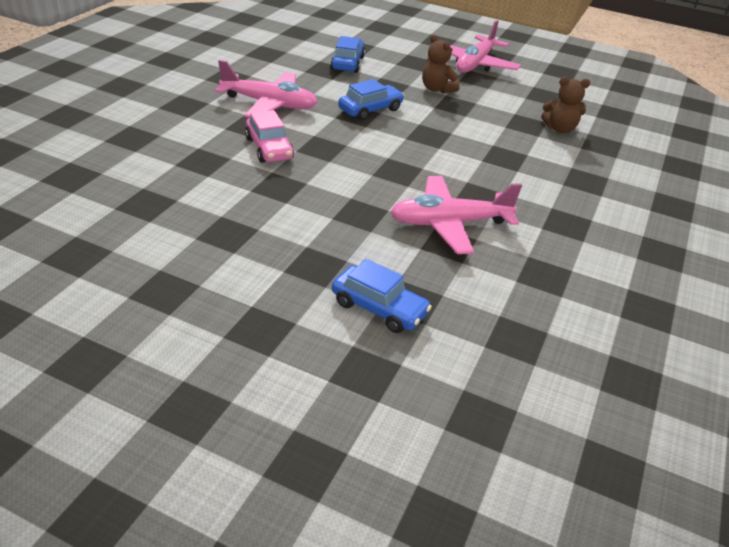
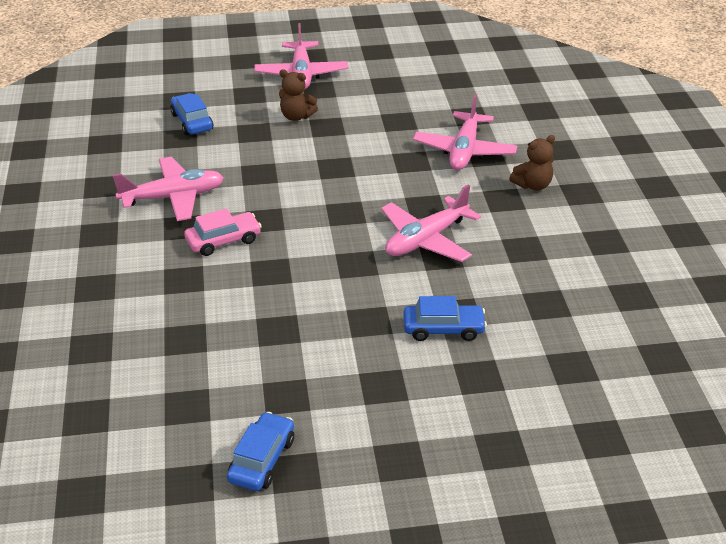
camera: 30 degrees left, 0 degrees up
(269, 148) = (223, 241): pink car -> pink car turned 60 degrees counterclockwise
(370, 110) = (264, 163): blue car -> blue car (262, 460)
(560, 129) = (427, 114): brown teddy bear -> brown teddy bear (533, 185)
(567, 169) = (464, 151): none -> pink plane

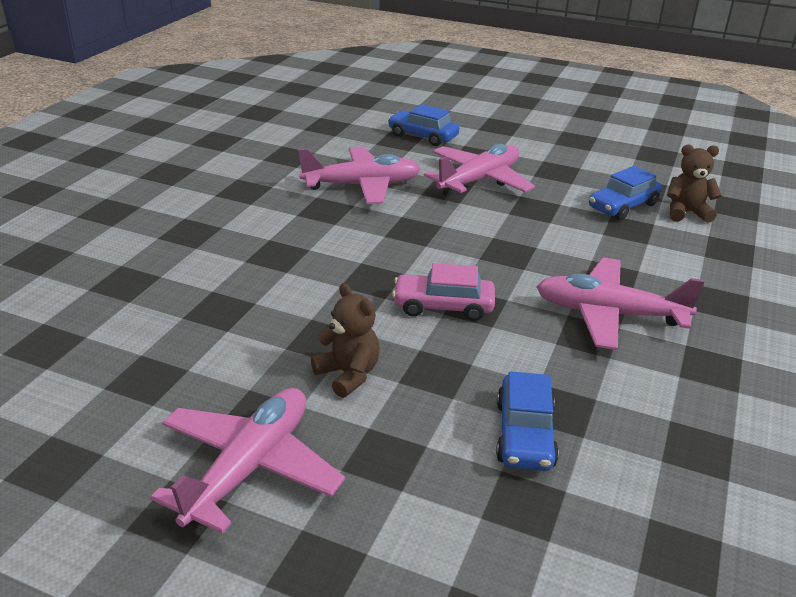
camera: 150 degrees left, 5 degrees down
(223, 241) = (568, 247): pink car -> pink car (443, 306)
(262, 460) = (612, 121): blue car -> blue car (623, 206)
(464, 151) = (203, 244): pink plane -> pink plane (479, 181)
(533, 185) = (196, 192): brown teddy bear -> brown teddy bear (686, 213)

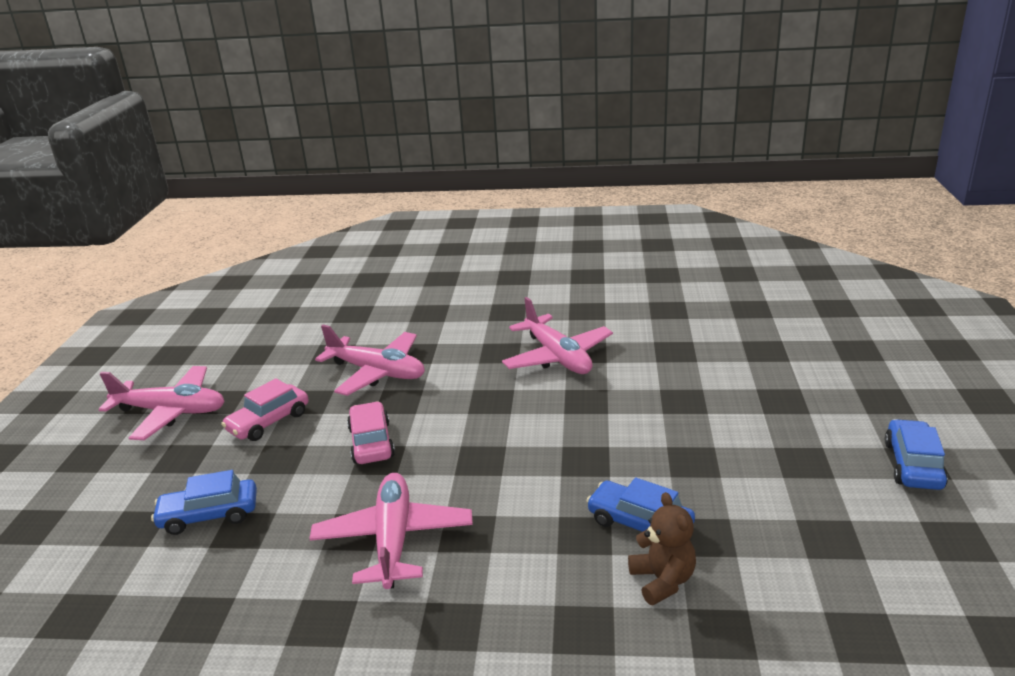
camera: 75 degrees right, 5 degrees down
(348, 374) = (269, 422): brown teddy bear -> pink car
(423, 136) = (698, 361): blue car -> blue car (913, 465)
(479, 181) = (621, 414): pink plane -> pink plane (377, 372)

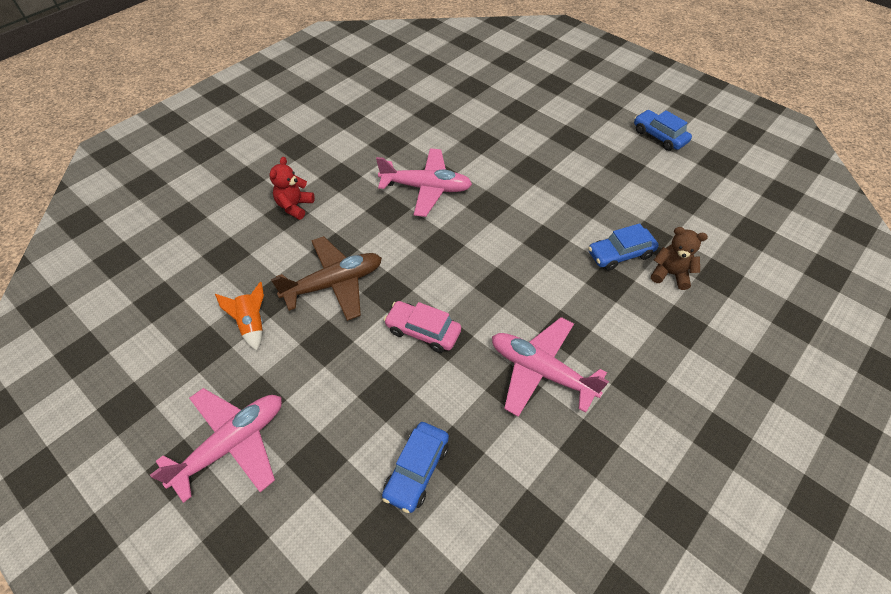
camera: 55 degrees left, 25 degrees up
(269, 422) = (328, 380): pink car -> none
(293, 360) = (252, 324): none -> orange rocket
(377, 372) = (334, 284): pink plane -> brown plane
(442, 312) = (295, 206): none -> red teddy bear

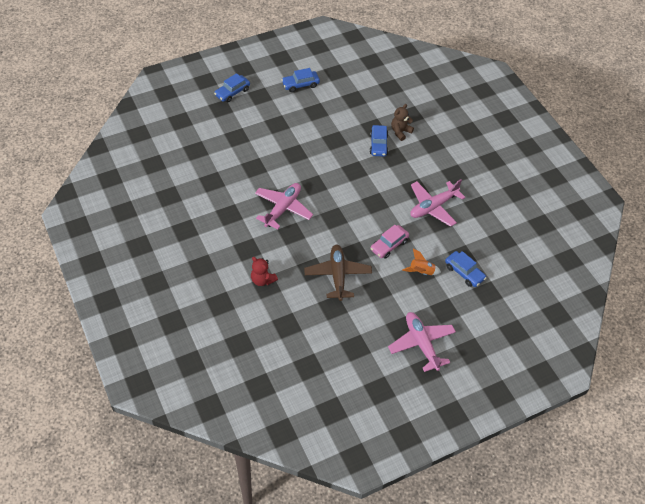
camera: 70 degrees left, 0 degrees up
(252, 324) = (349, 321): orange rocket -> orange rocket (421, 272)
(588, 84) = (232, 92): none -> blue car

